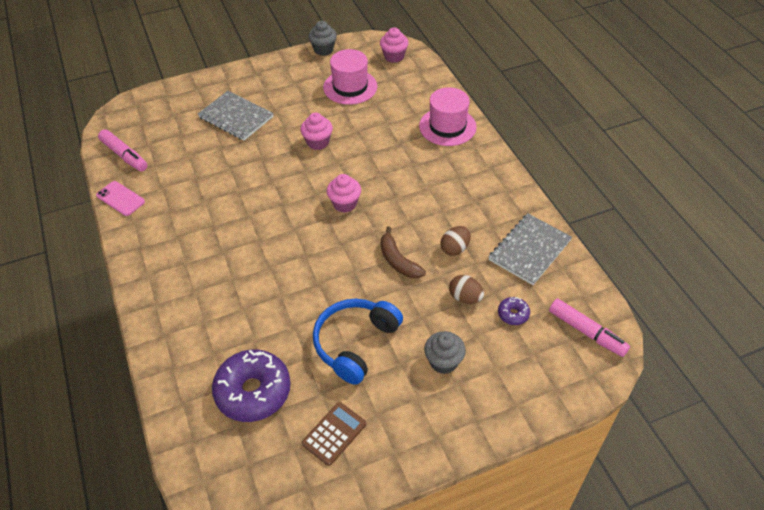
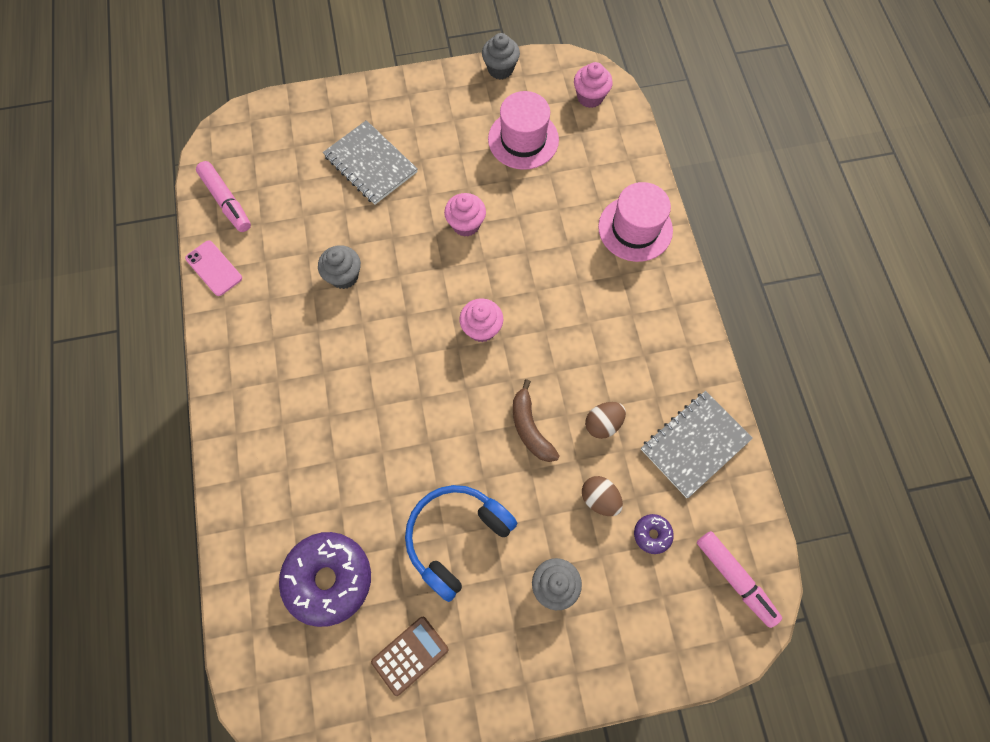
camera: 10 degrees right, 20 degrees up
(228, 188) = (344, 276): none -> grey cupcake

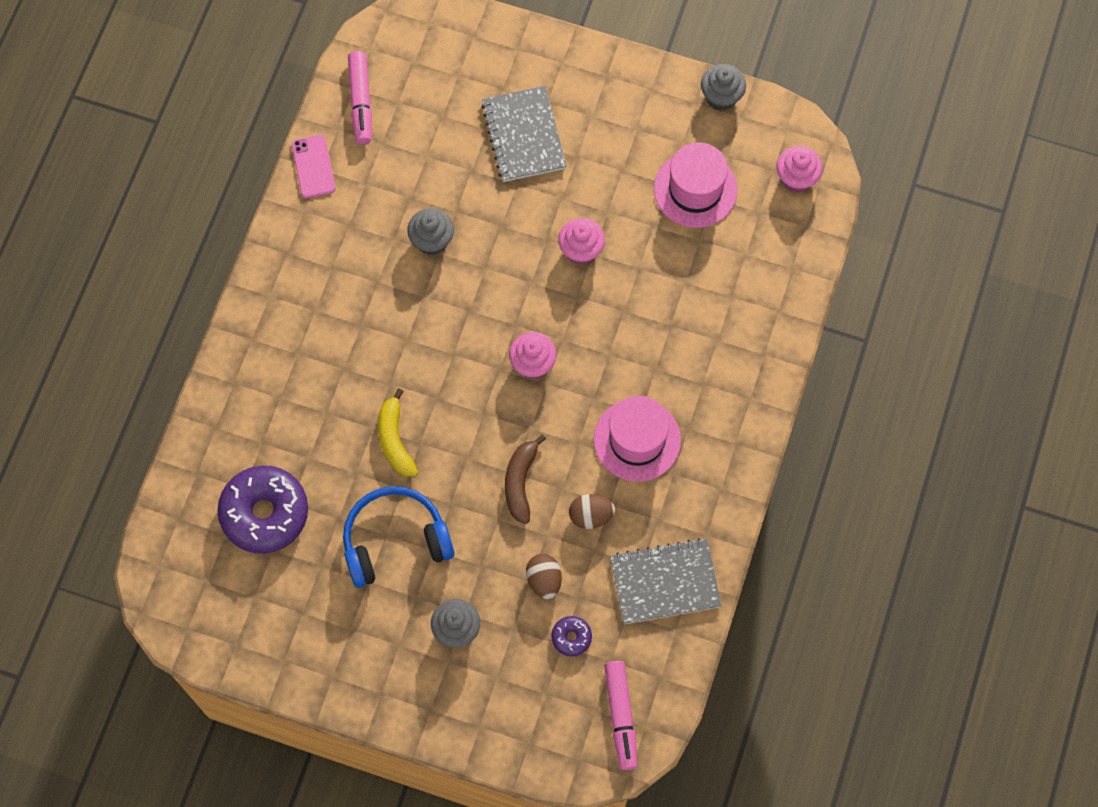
camera: 30 degrees right, 0 degrees up
(406, 451) = (395, 440): none -> yellow banana
(410, 655) = (298, 615): brown calculator -> none
(635, 228) = (748, 345): pink hat -> pink hat (637, 440)

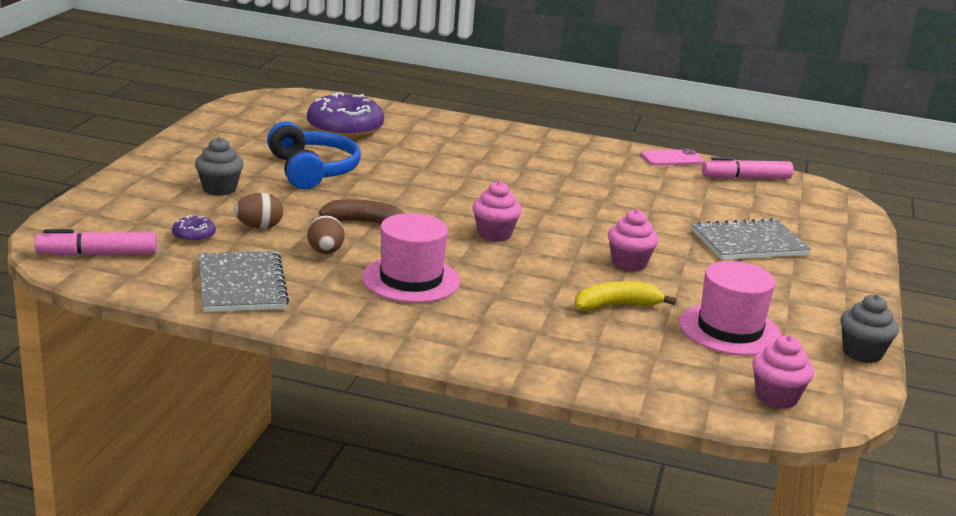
camera: 85 degrees right, 45 degrees down
(395, 440) = (411, 175): yellow banana -> yellow banana (617, 306)
(432, 240) = (616, 198): grey cupcake -> none

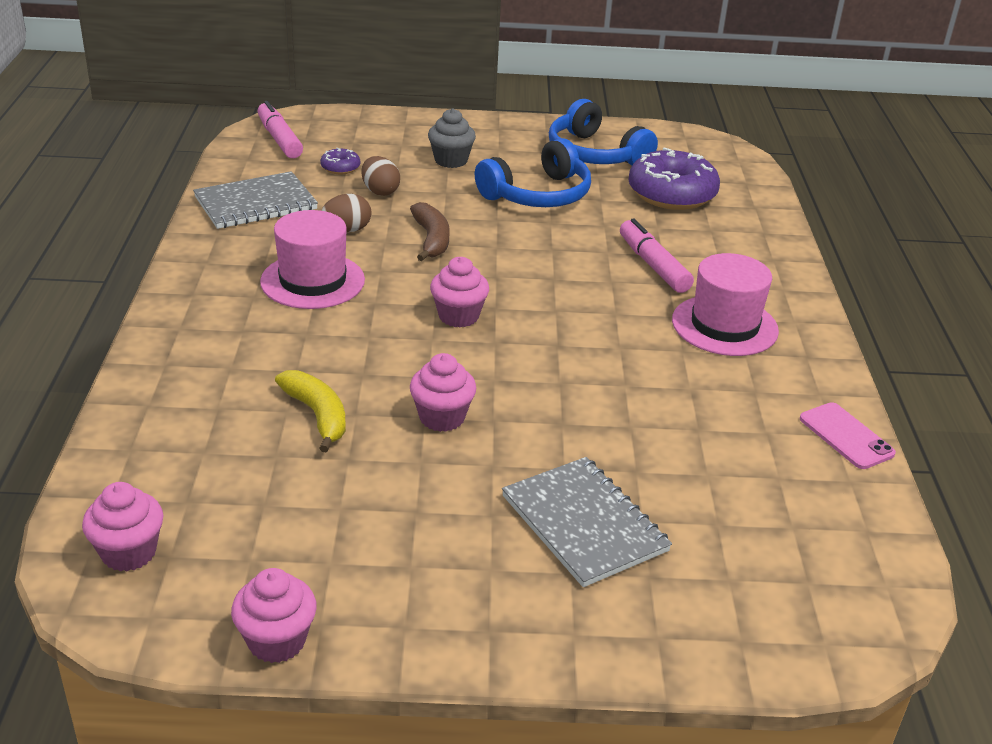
camera: 75 degrees right, 10 degrees up
(254, 137) = (595, 154): none -> blue headphones
(729, 329) = (295, 509): pink hat -> pink hat (724, 325)
(746, 178) = (844, 516): pink marker -> pink marker (653, 265)
(862, 353) = (277, 641): grey cupcake -> pink cupcake

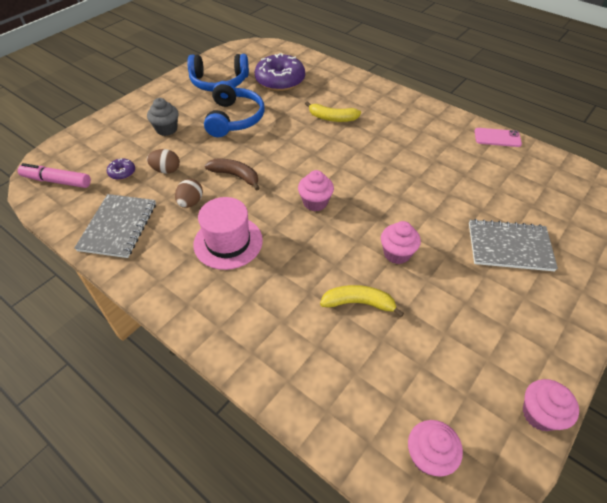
camera: 50 degrees left, 15 degrees up
(653, 265) = (332, 118): pink marker -> yellow banana
(724, 325) = (397, 125): pink hat -> none

